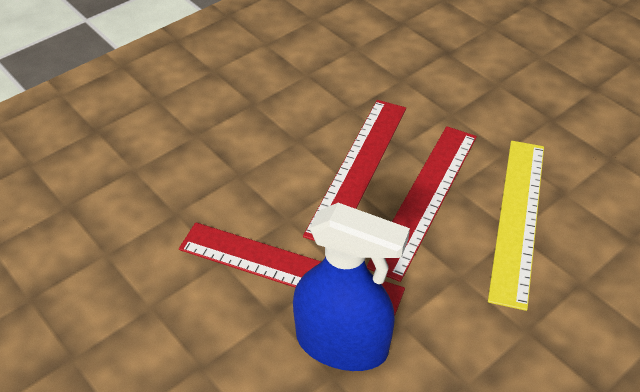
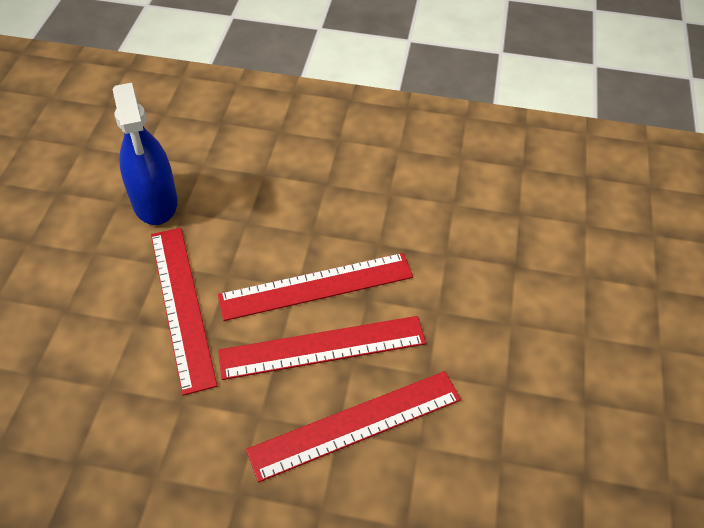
camera: 50 degrees right, 5 degrees up
(342, 343) = (138, 377): blue spray bottle -> blue spray bottle (155, 202)
(518, 218) = (356, 425): yellow ruler -> red ruler

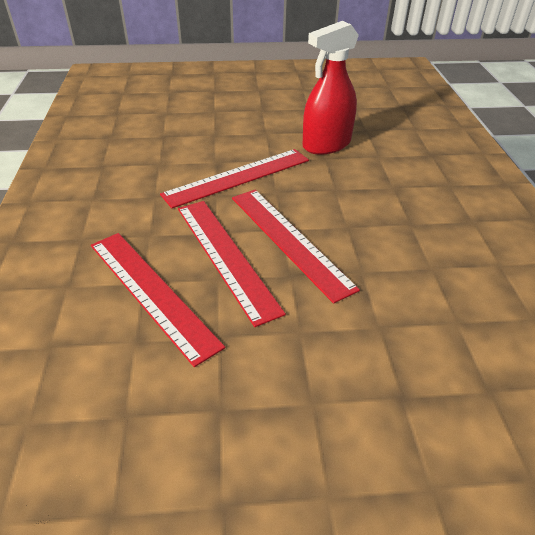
camera: 75 degrees right, 10 degrees down
(155, 202) = (326, 145): blue spray bottle -> red spray bottle

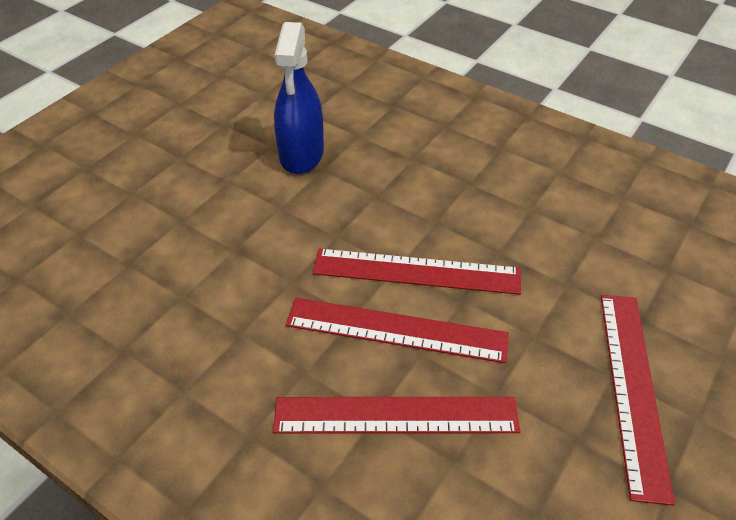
camera: 50 degrees left, 5 degrees up
(238, 177) = (281, 248): red ruler -> red ruler (632, 389)
(326, 145) = (301, 154): red spray bottle -> blue spray bottle

